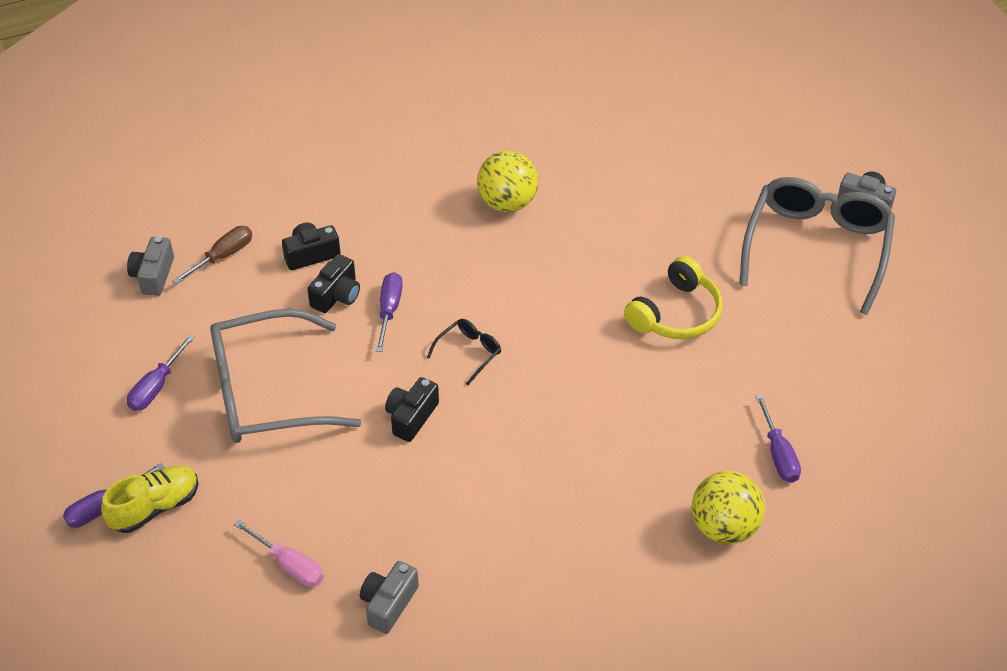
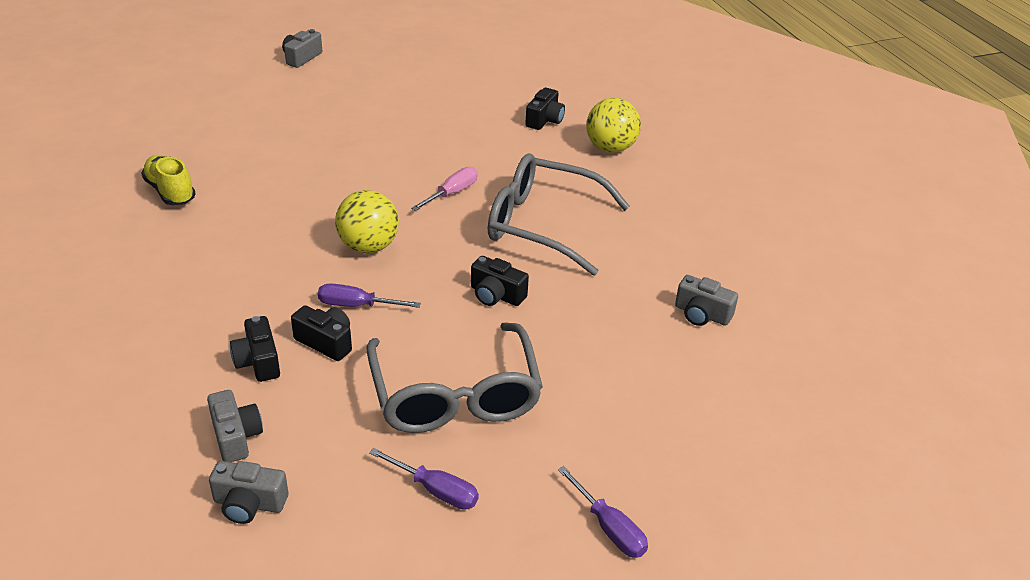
camera: 90 degrees left, 10 degrees down
(155, 507) = (608, 482): yellow shoe -> yellow shoe (170, 191)
(223, 256) = (236, 436): brown screwdriver -> grey camera
(290, 565) = (670, 376): pink screwdriver -> pink screwdriver (452, 193)
(469, 353) = (422, 257): black glasses -> none
(507, 203) = (231, 224): yellow ball -> yellow ball (368, 246)
(676, 313) = (398, 148): yellow headphones -> none
(778, 454) = (544, 120): purple screwdriver -> black camera
(816, 248) = (343, 82): grey glasses -> grey glasses (543, 225)

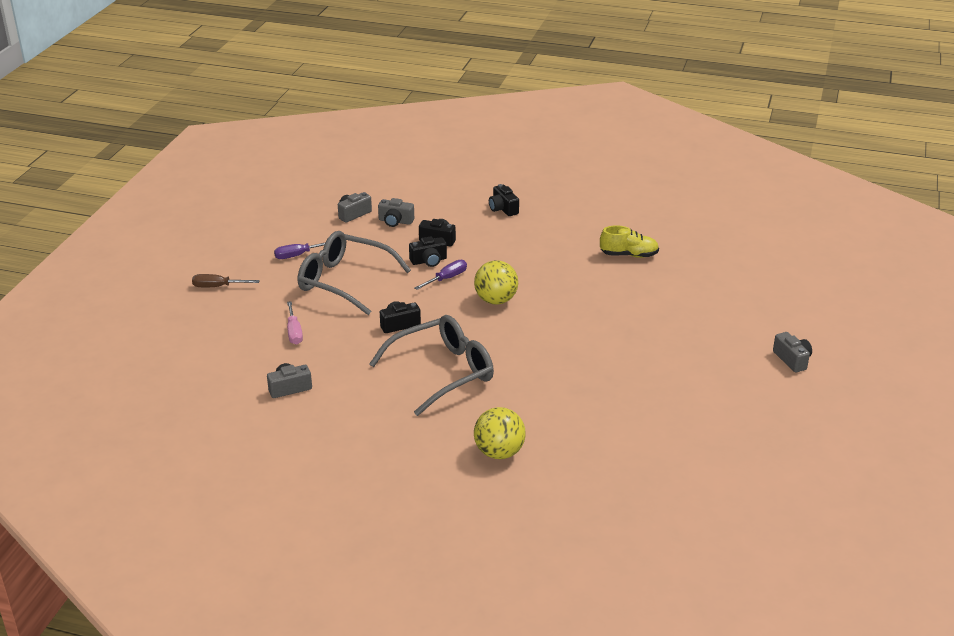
camera: 130 degrees right, 5 degrees down
(452, 193) = (519, 352): pink screwdriver -> pink screwdriver (294, 332)
(544, 120) = (574, 440): black camera -> black camera (503, 209)
(610, 528) = (217, 287): purple screwdriver -> brown screwdriver

